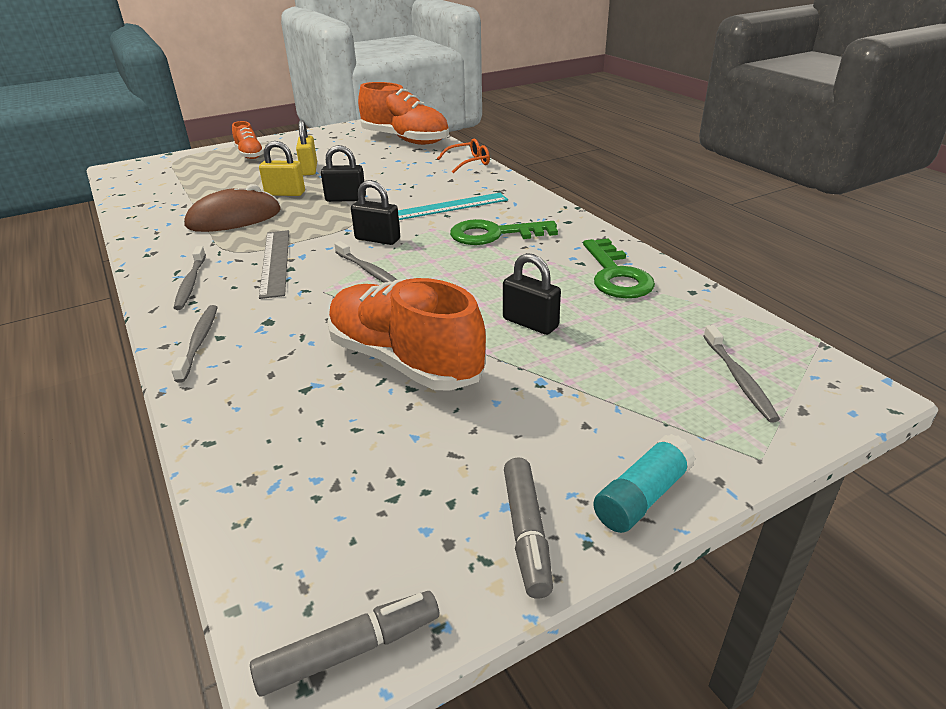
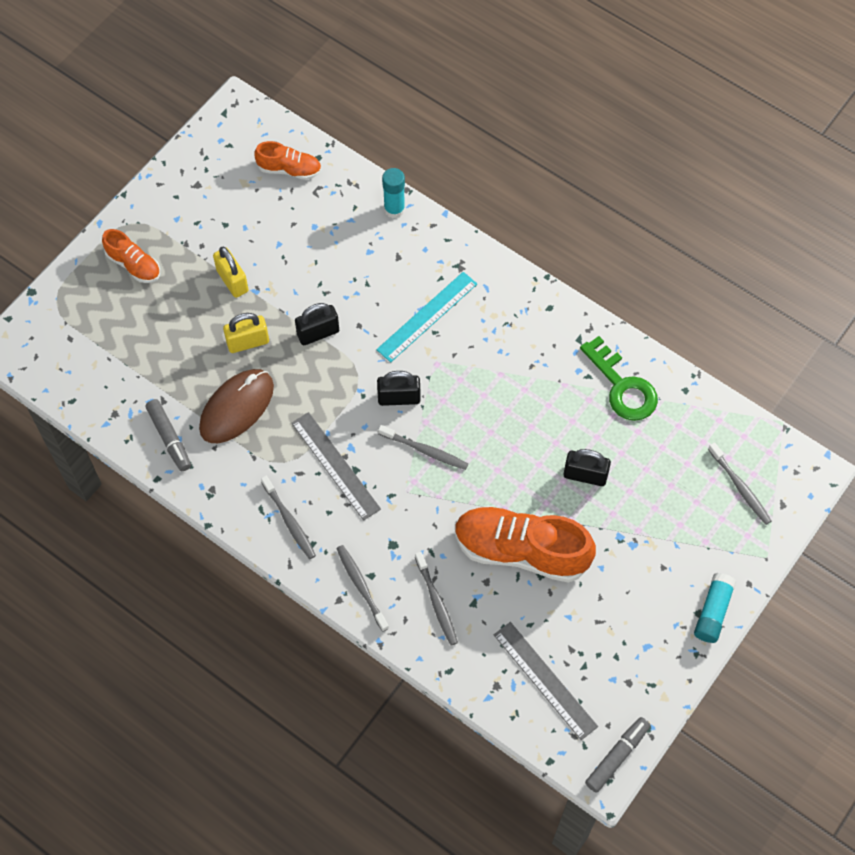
camera: 25 degrees left, 30 degrees up
(263, 376) = (436, 602): none -> grey toothbrush
(322, 495) = (544, 680): none -> grey ruler
(405, 140) = (289, 169): orange shoe -> orange shoe, size x0.52
(468, 162) = (394, 209): orange glasses -> turquoise glue stick
(494, 234) = (496, 354): green key -> none
(526, 532) = (664, 660): grey marker -> grey marker (169, 438)

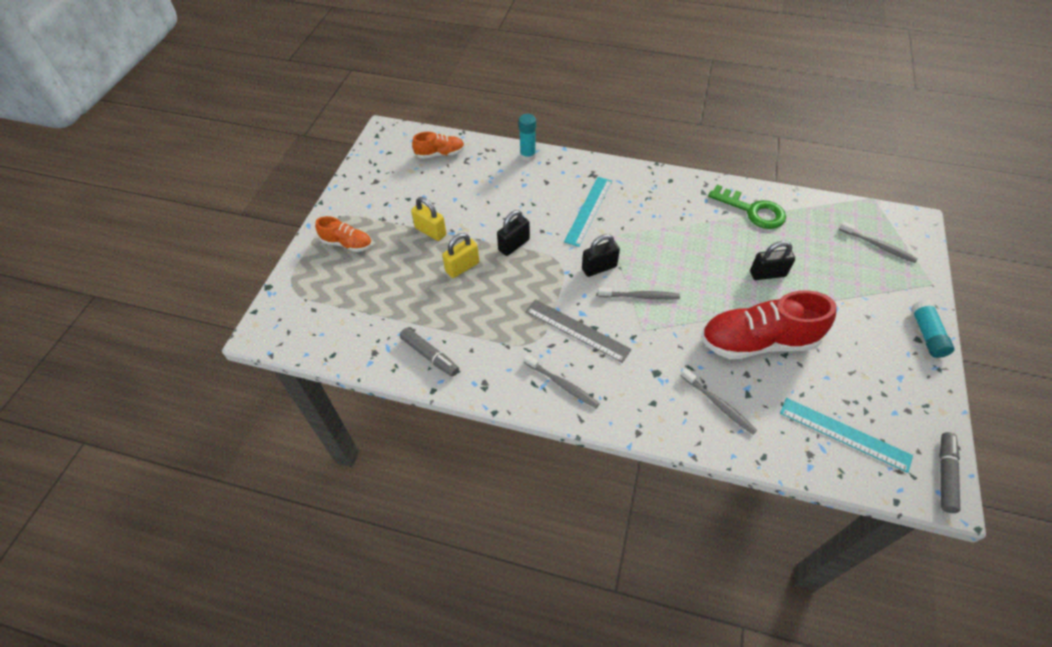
camera: 20 degrees left, 10 degrees down
(237, 407) = (475, 315): brown mouse -> none
(361, 586) = (650, 414): grey toothbrush -> none
(521, 551) = (758, 342): orange shoe -> red shoe
(544, 680) = (844, 434): grey ruler -> turquoise ruler

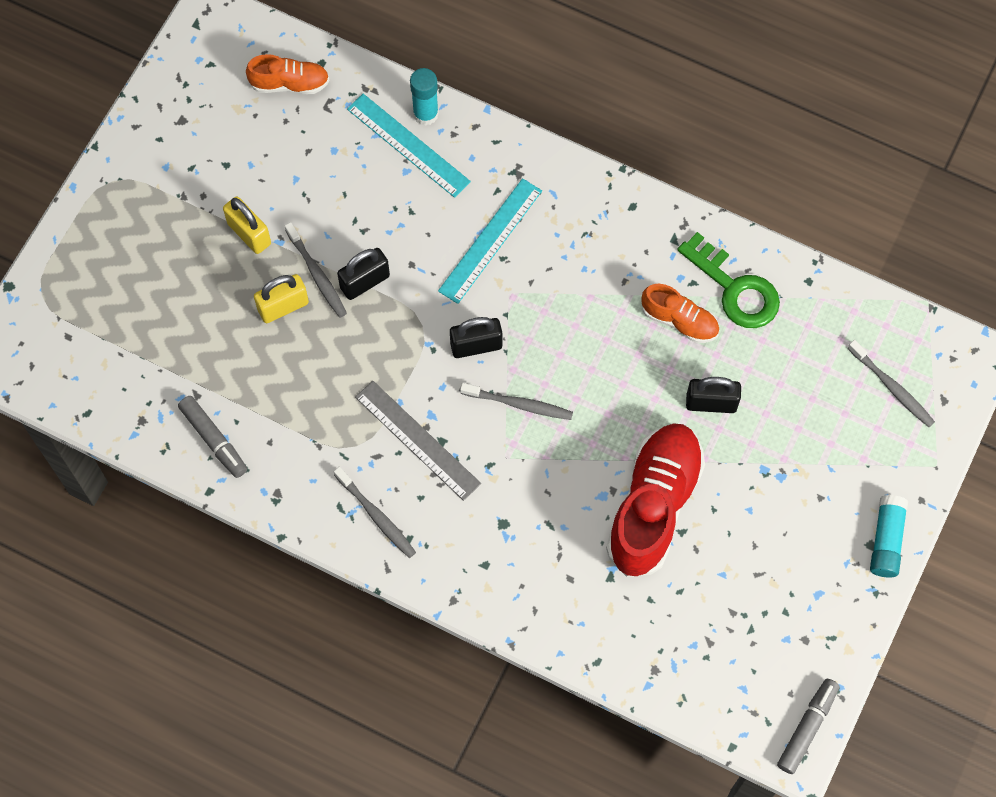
camera: 10 degrees right, 15 degrees up
(347, 244) = (126, 232): orange shoe -> orange shoe (679, 320)
(719, 405) = (567, 584): grey toothbrush -> grey toothbrush (317, 275)
(758, 342) = (653, 506): red shoe -> red shoe turned 105 degrees clockwise
(844, 434) = (709, 654): turquoise ruler -> turquoise ruler (408, 145)

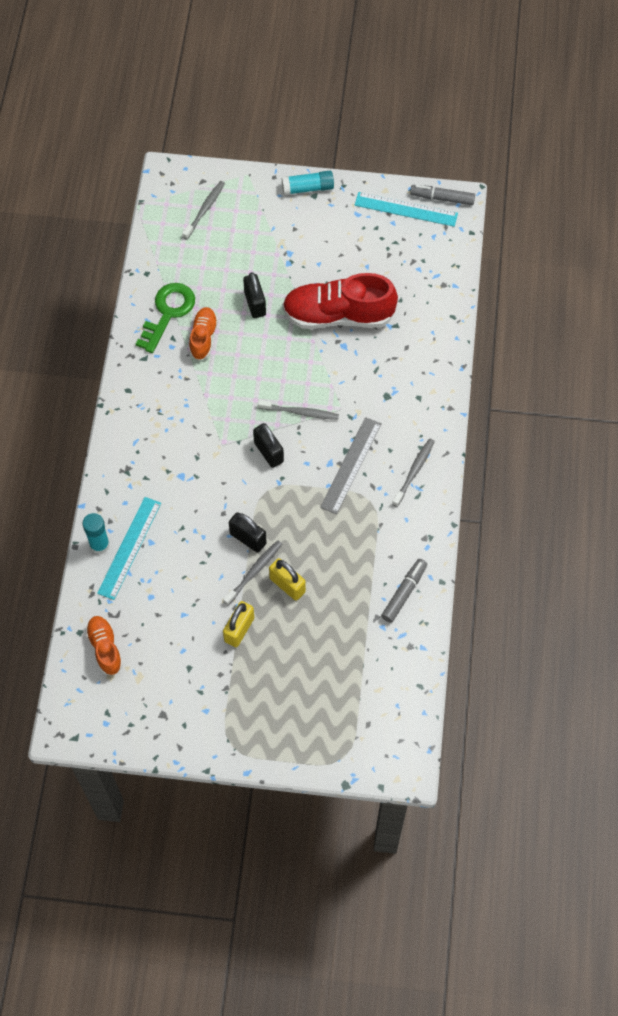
camera: 110 degrees left, 5 degrees down
(490, 241) = (186, 469): turquoise ruler -> turquoise ruler (406, 209)
(519, 404) = (300, 412): grey toothbrush -> grey toothbrush turned 105 degrees clockwise

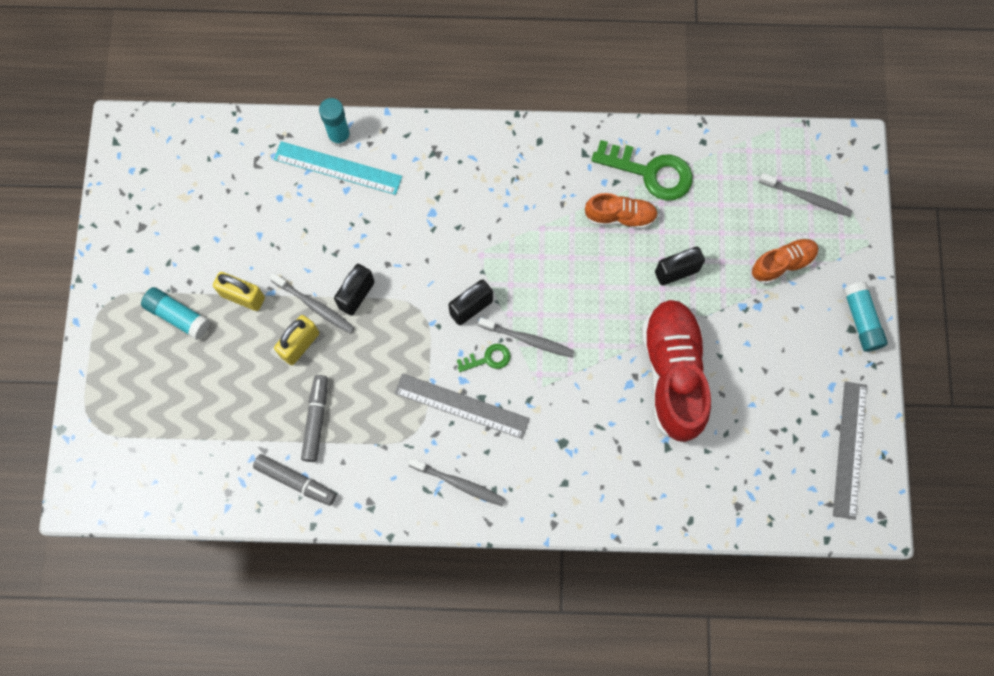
camera: 85 degrees right, 10 degrees up
(105, 648) = (216, 158): orange shoe -> orange shoe (782, 264)
(251, 684) = (178, 316): none -> turquoise glue stick
(300, 412) = (528, 340): grey toothbrush -> grey toothbrush turned 75 degrees counterclockwise
(313, 443) = (488, 358): none -> green key
(406, 209) = (850, 449): turquoise ruler -> grey ruler
(442, 198) = (875, 497): grey marker -> grey marker (316, 420)

